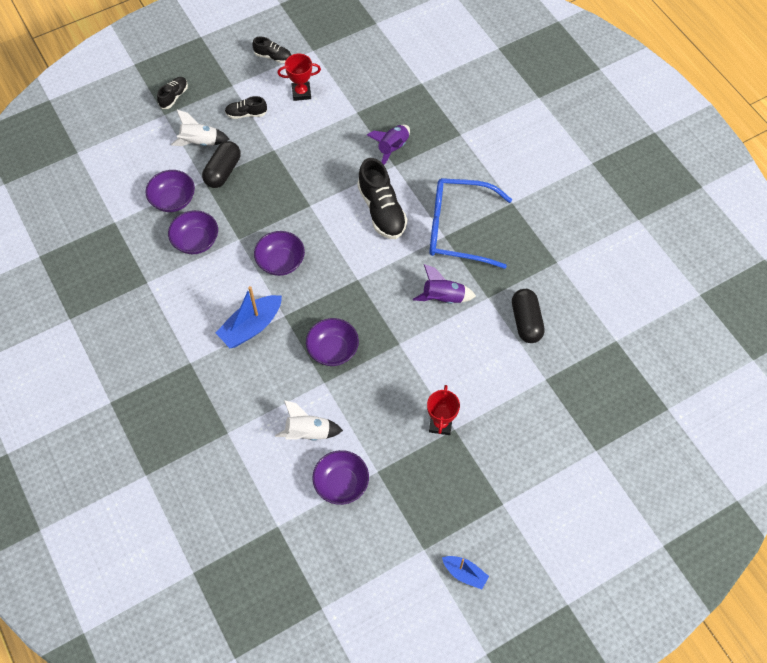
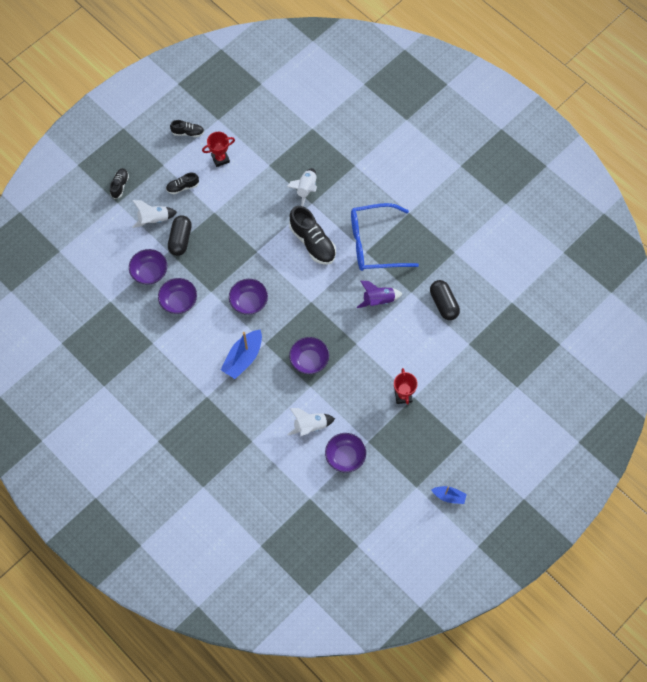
camera: 15 degrees left, 5 degrees up
(392, 148) = (306, 189): purple rocket -> white rocket

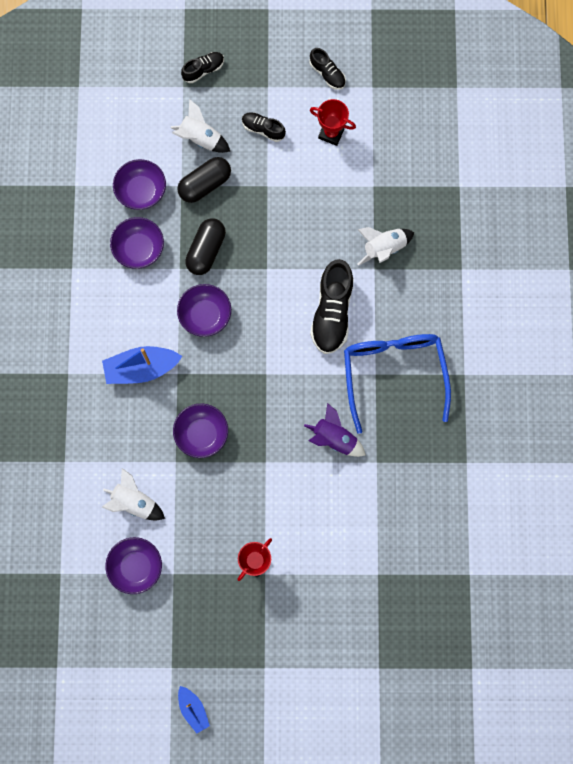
camera: 45 degrees right, 10 degrees up
(374, 243) = (394, 374): blue glasses -> blue glasses turned 45 degrees clockwise
(443, 304) = (397, 507): black capsule -> black capsule (206, 250)

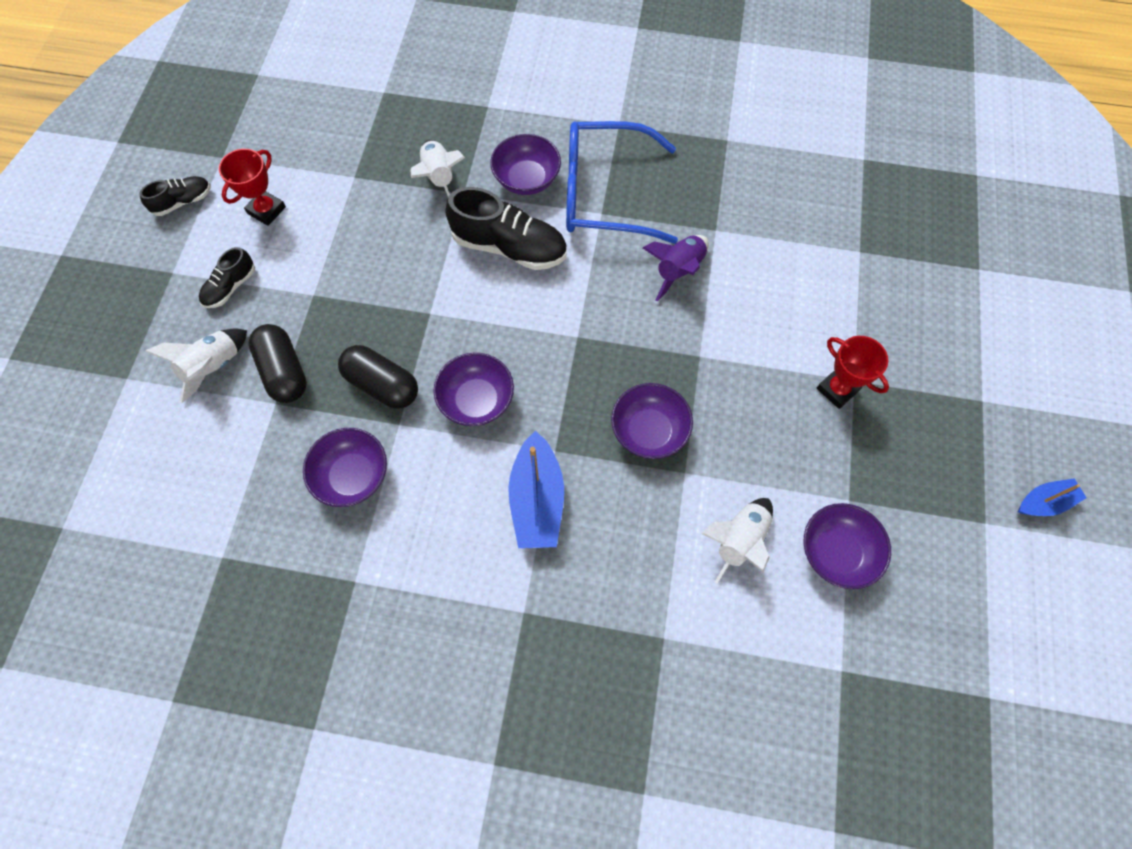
camera: 80 degrees left, 10 degrees down
(141, 191) = (265, 459): purple bowl -> purple bowl (526, 179)
(203, 70) = (113, 348): black shoe -> none

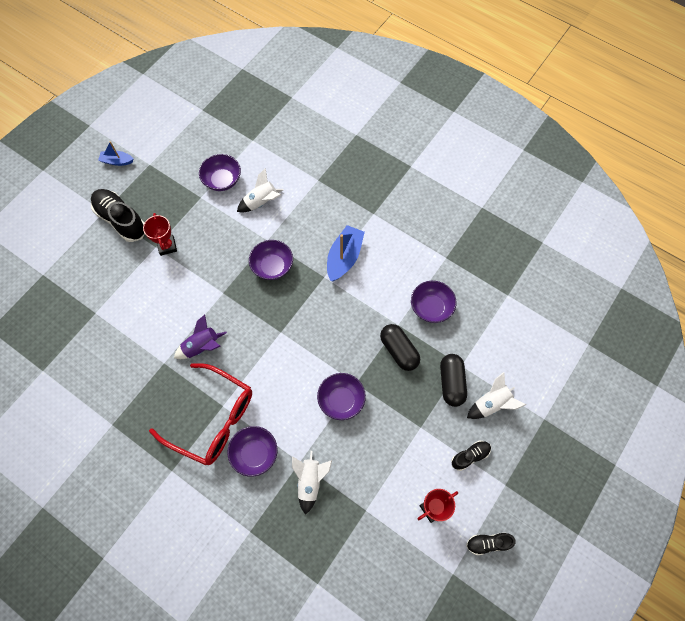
camera: 155 degrees left, 0 degrees up
(476, 400) = (351, 320): purple bowl -> purple bowl (341, 400)
(509, 247) = (290, 407): black shoe -> black shoe (121, 220)
(605, 194) = (212, 419): blue glasses -> red glasses

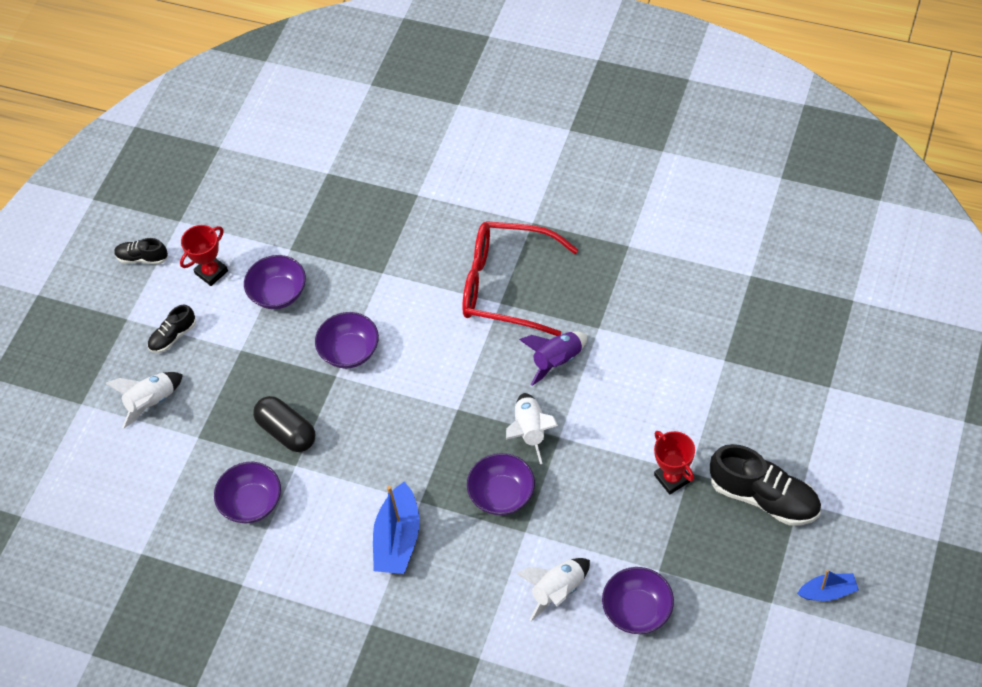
camera: 170 degrees right, 10 degrees down
(254, 453) = (440, 266): purple bowl -> purple bowl (278, 293)
(310, 481) = (363, 258): white rocket -> white rocket (530, 431)
(451, 383) = (208, 412): black capsule -> none
(488, 543) = (142, 258): black shoe -> black shoe turned 150 degrees counterclockwise

